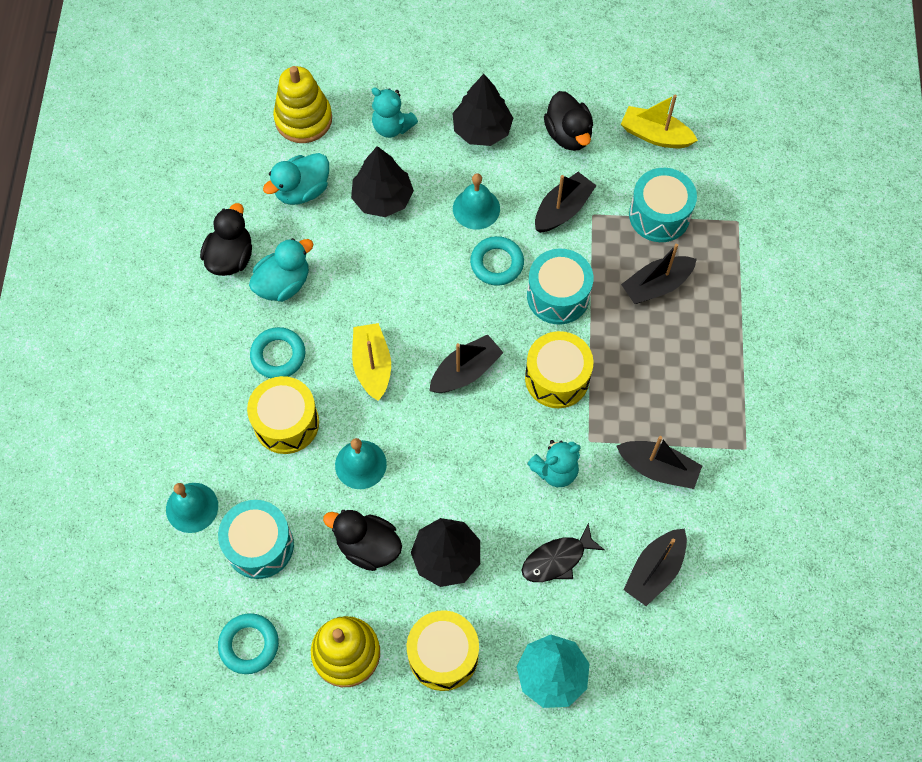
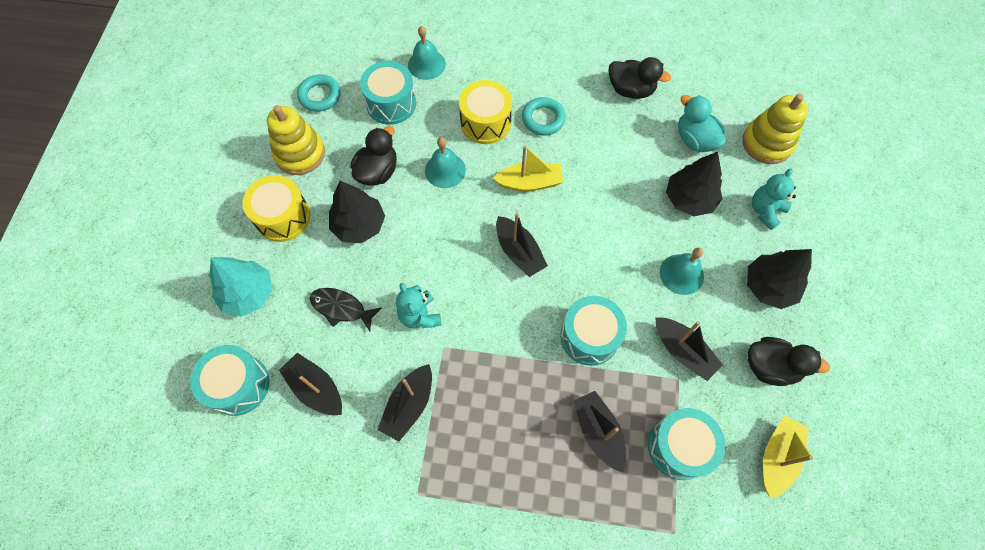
camera: 95 degrees right, 0 degrees up
(283, 283) = (606, 124): turquoise duck -> none
(497, 263) = (624, 286): turquoise ring -> none
(557, 378) = (506, 326): yellow drum -> none
(557, 559) = (341, 308): black fish -> black fish turned 45 degrees counterclockwise
(568, 134) = (770, 367): black duck -> black duck turned 150 degrees counterclockwise
(664, 659) = (238, 385): none -> turquoise drum

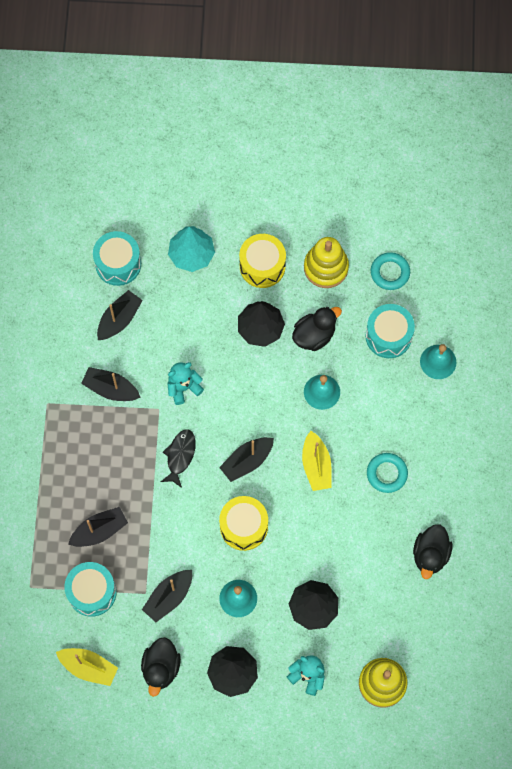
camera: 85 degrees right, 5 degrees up
(341, 308) = (185, 326): black fish -> black fish (180, 456)
(378, 172) = (314, 335): black duck -> black duck turned 60 degrees counterclockwise
(485, 122) = (377, 422): yellow drum -> yellow drum (244, 527)
(589, 336) = (176, 522): turquoise drum -> none
(695, 140) = (378, 615): turquoise duck -> none

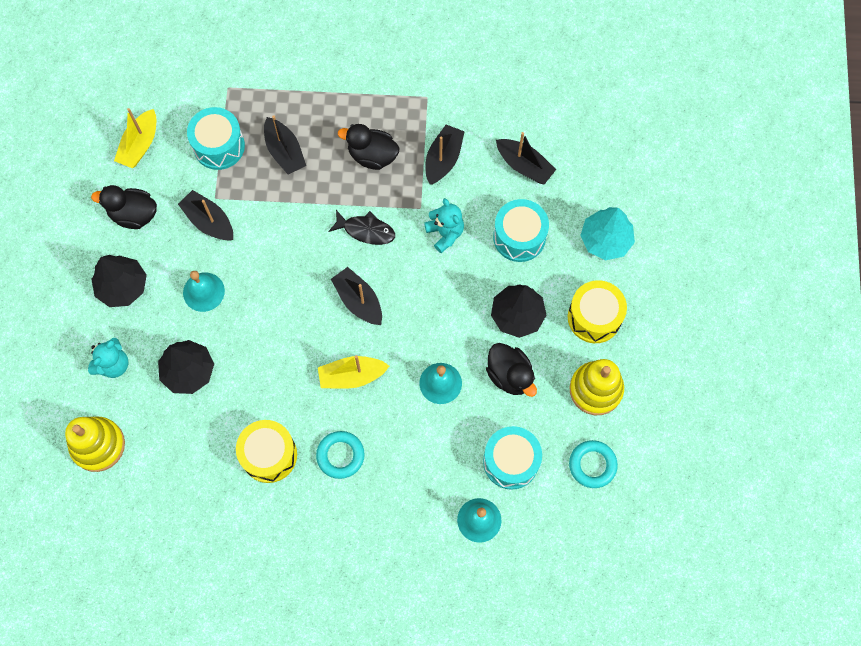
camera: 90 degrees right, 0 degrees up
(118, 264) = (590, 163): turquoise drum -> turquoise drum (519, 237)
(244, 527) = (283, 297): yellow drum -> yellow drum (269, 455)
(430, 554) = (242, 503): black duck -> black duck (372, 155)

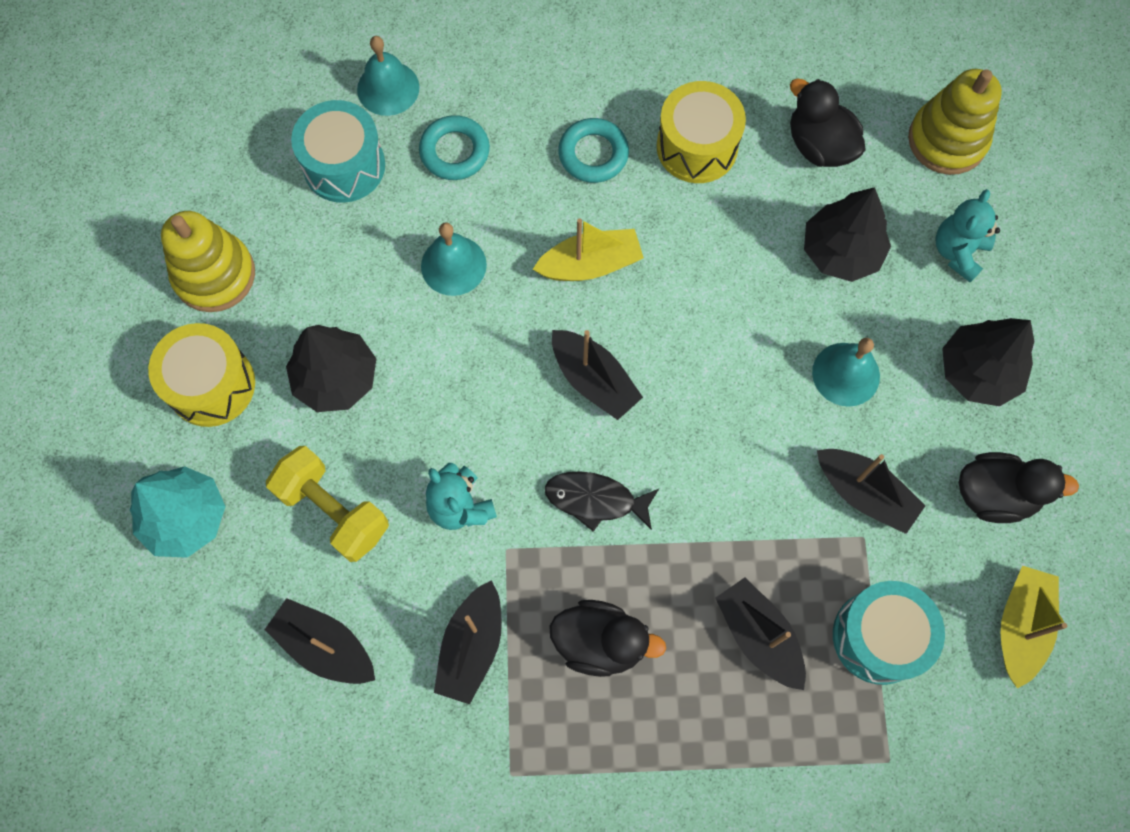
camera: 175 degrees right, 0 degrees up
(510, 375) = (347, 285): black duck -> black duck (819, 146)
(519, 237) = (333, 510): turquoise drum -> yellow dumbbell
(592, 465) = (224, 170): turquoise ring -> turquoise ring (455, 151)

